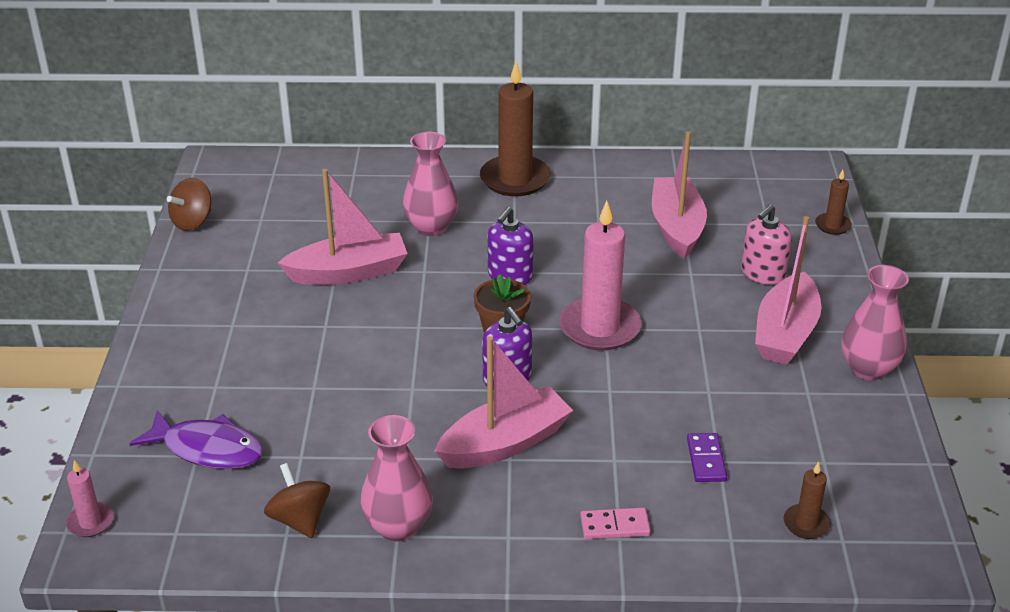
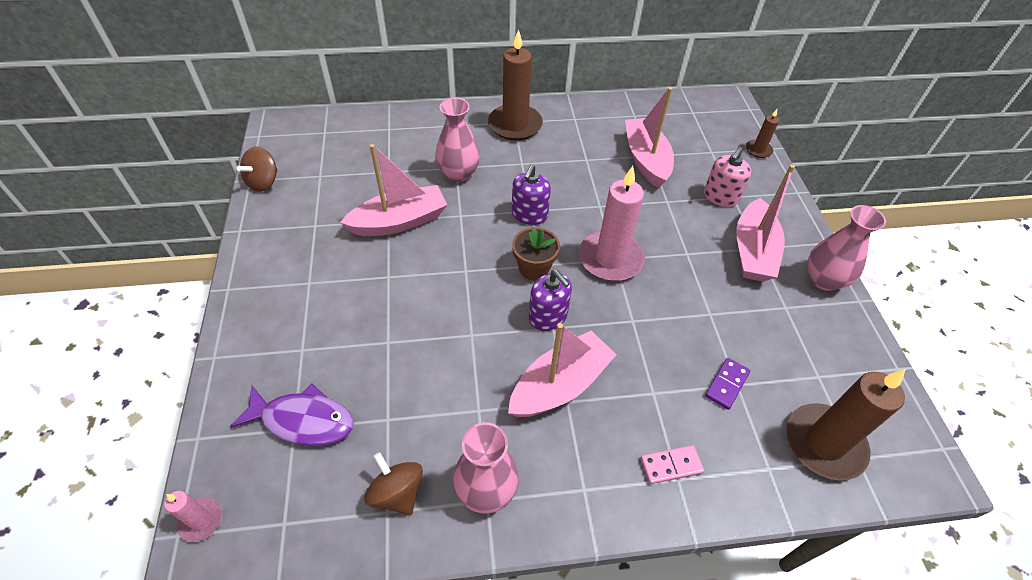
camera: 10 degrees left, 15 degrees up
(706, 460) = (727, 384): purple domino -> purple domino turned 45 degrees clockwise
(806, 524) = (824, 443): brown candle -> brown candle, size x2.07

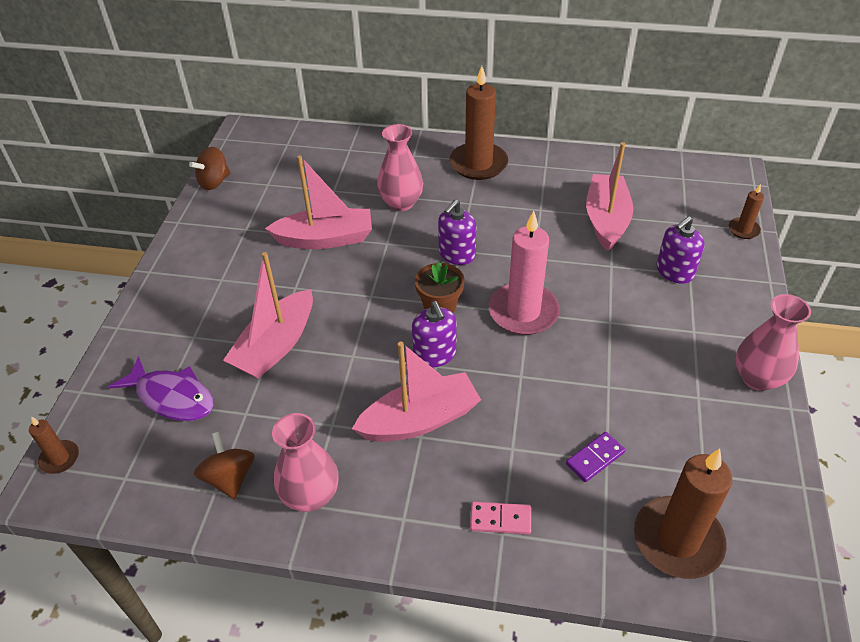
camera: 20 degrees right, 5 degrees down
(201, 520) = (60, 458): pink candle -> brown candle
(720, 197) = (674, 271): pink soap dispenser -> purple soap dispenser
(753, 251) = (686, 333): pink boat -> pink boat (276, 346)

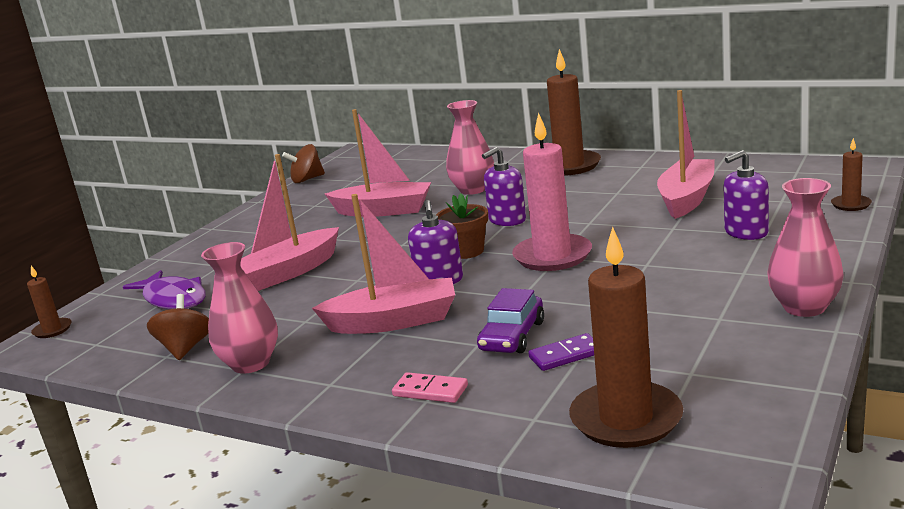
camera: 20 degrees right, 25 degrees down
(538, 434) = (512, 336): none -> purple car

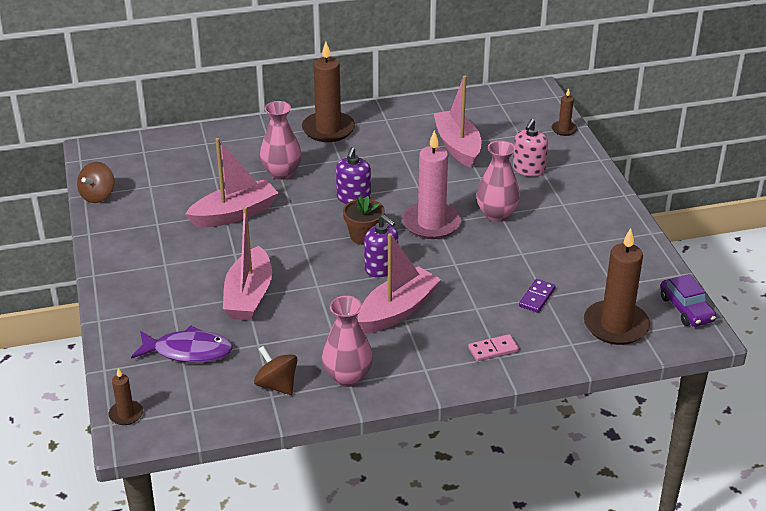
camera: 45 degrees left, 15 degrees up
(512, 336) = (489, 295): purple car -> purple car (686, 309)
(746, 232) = (528, 169): purple soap dispenser -> pink soap dispenser
(804, 307) = (621, 221): pink vase -> pink vase (497, 214)

